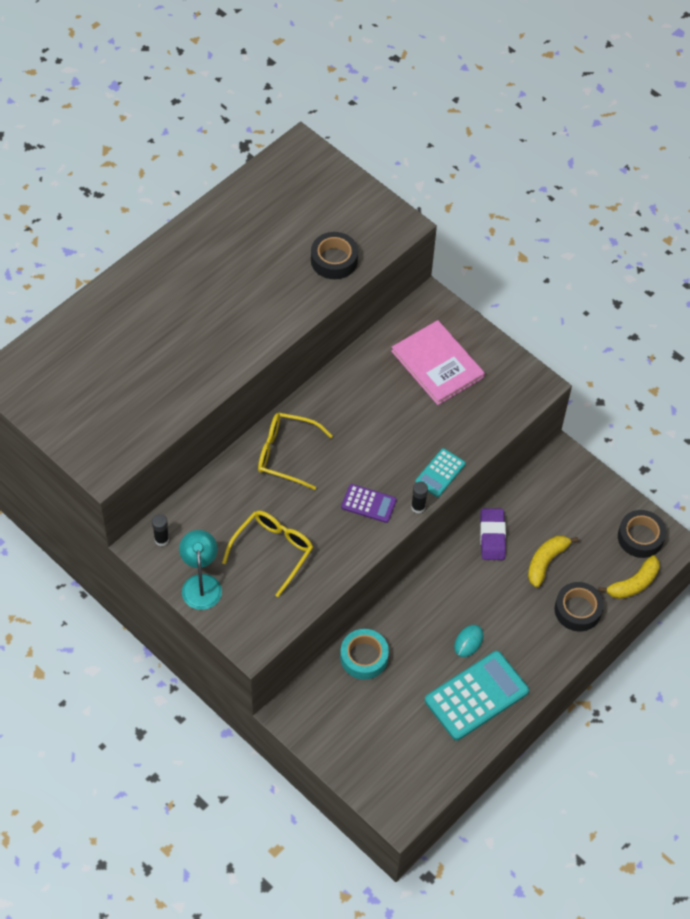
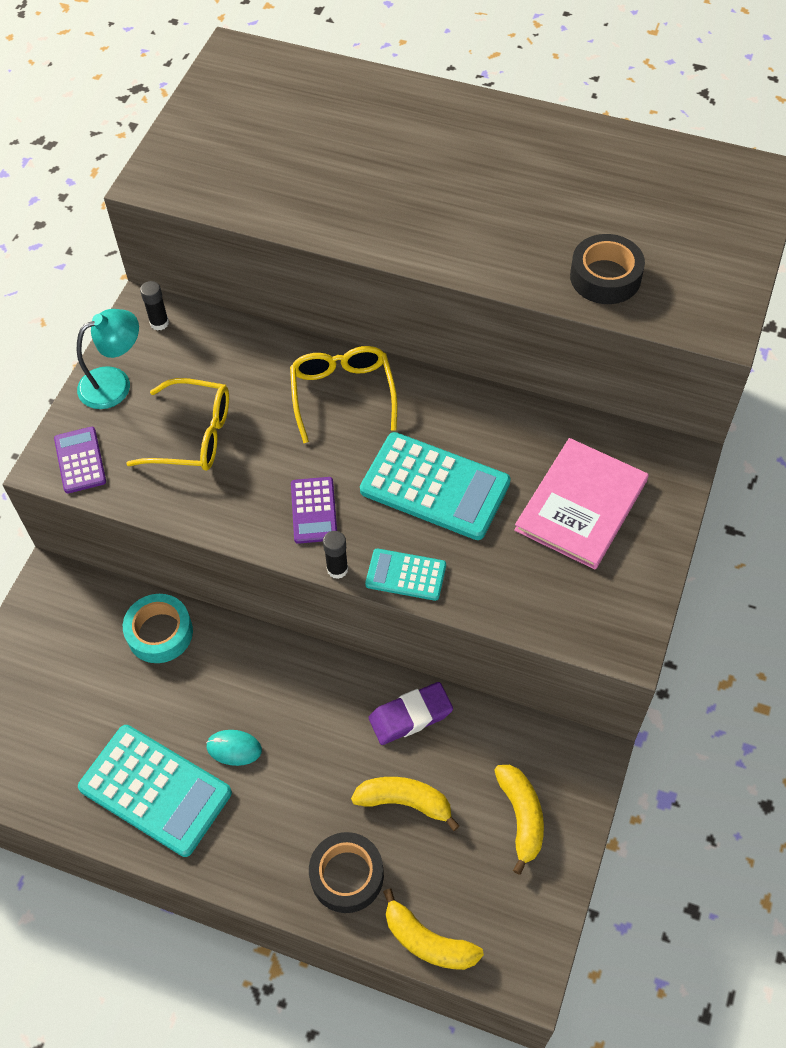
camera: 70 degrees right, 0 degrees up
(257, 625) = (80, 460): none -> purple calculator
(385, 432) = (435, 487): none -> turquoise calculator
(582, 506) = (521, 817): none -> yellow banana
(640, 537) = (512, 922): black tape -> none

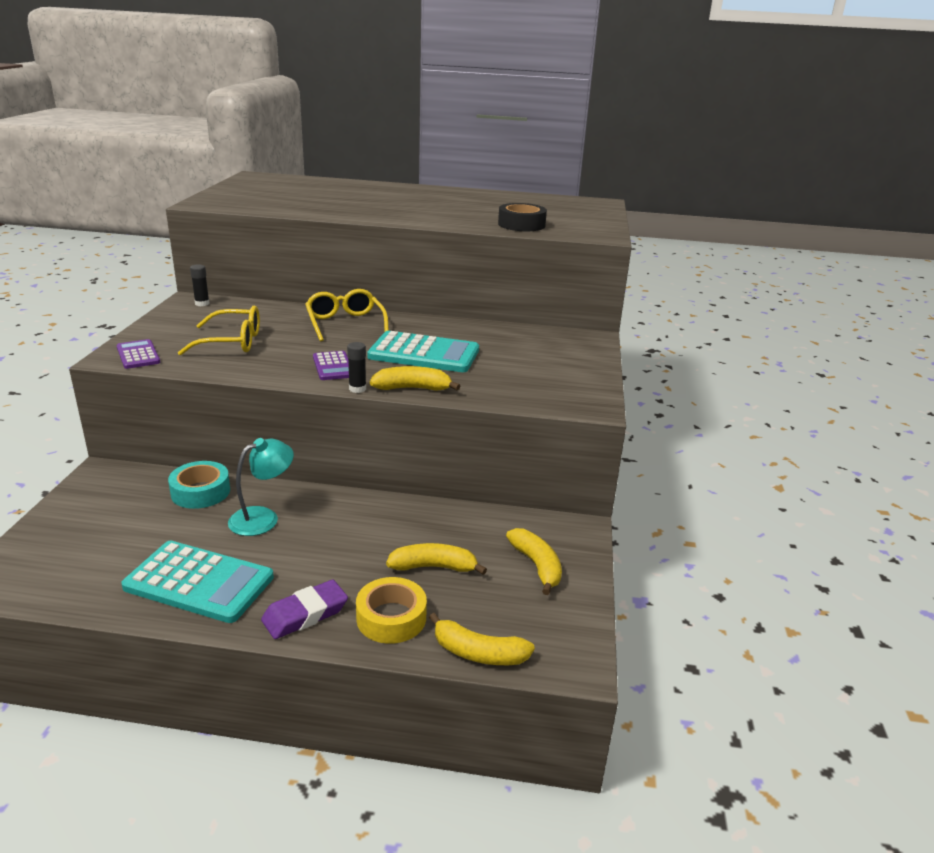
camera: 15 degrees left, 30 degrees down
(115, 383) = (167, 325): turquoise lamp -> turquoise lamp (263, 517)
(234, 748) = (273, 550): turquoise mouse -> none
(347, 875) = (391, 618): black tape -> yellow tape
(406, 575) = (413, 388): turquoise calculator -> yellow banana
(410, 716) = (426, 518): purple eraser -> purple eraser (305, 614)
(581, 505) = (534, 356): pink book -> none

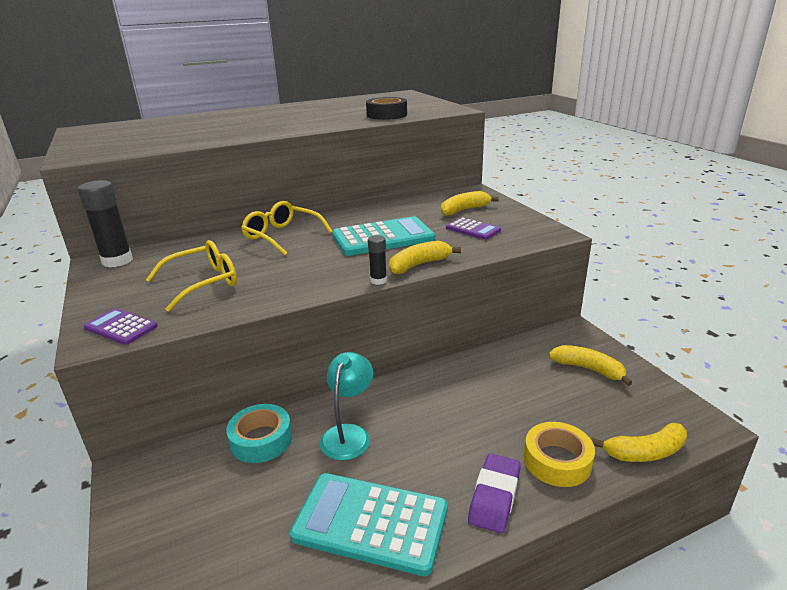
camera: 30 degrees left, 0 degrees up
(199, 582) = (370, 523): turquoise calculator -> turquoise calculator turned 150 degrees counterclockwise
(202, 303) = (117, 261): black glue stick -> black glue stick, size x1.90
(333, 366) = (329, 271): purple calculator -> purple calculator (473, 229)
(434, 567) = (529, 405): yellow banana -> yellow banana (464, 210)

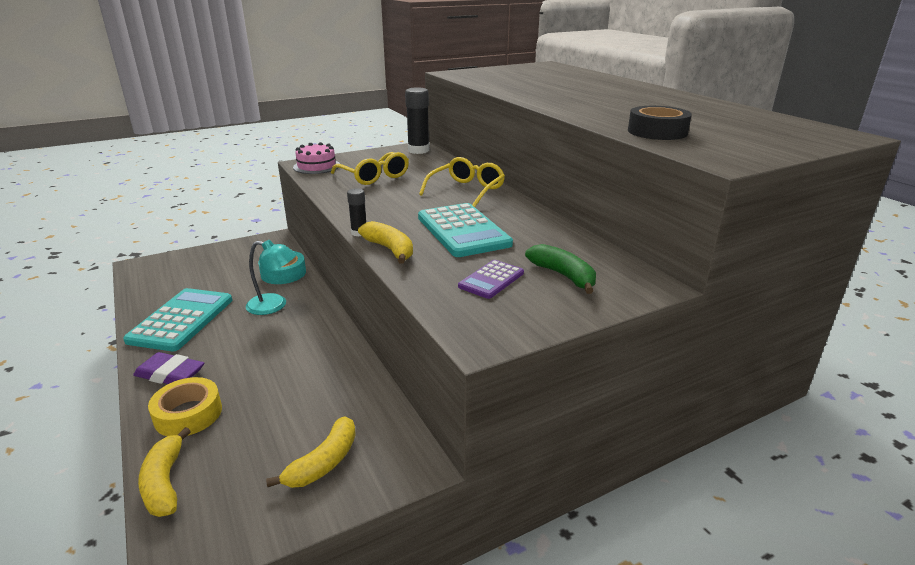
camera: 85 degrees right, 0 degrees up
(121, 327) = (316, 166): purple calculator -> pink cake
(464, 210) = (563, 276): yellow banana -> green banana

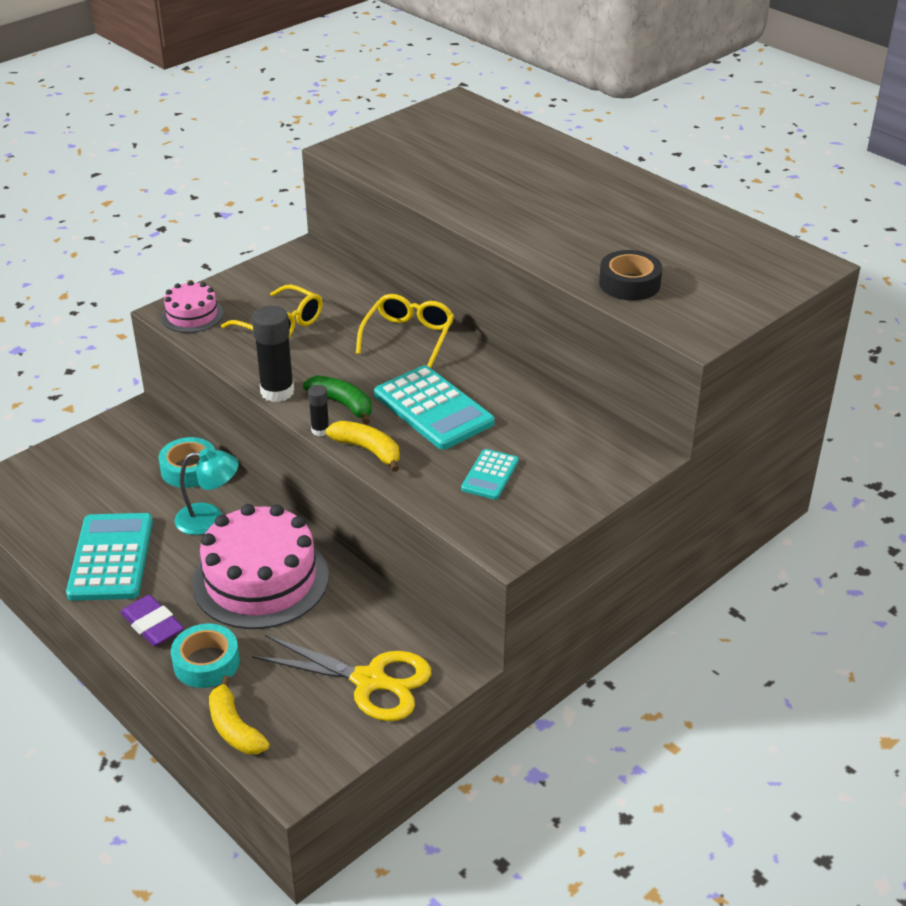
camera: 15 degrees left, 10 degrees up
(170, 374) = (152, 625): purple eraser -> purple eraser turned 45 degrees clockwise
(188, 414) = (206, 662): yellow tape -> turquoise tape
(283, 354) = (260, 579): none -> pink cake
(323, 463) = (370, 681): yellow banana -> yellow scissors
(418, 150) = (309, 260): black glue stick -> black glue stick (277, 392)
(491, 280) = (490, 475): purple calculator -> turquoise calculator
(563, 276) = (558, 457): green banana -> green banana (343, 404)

